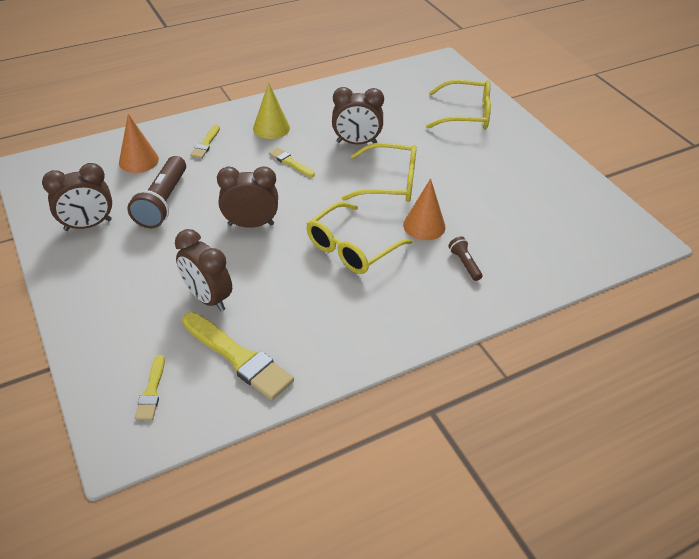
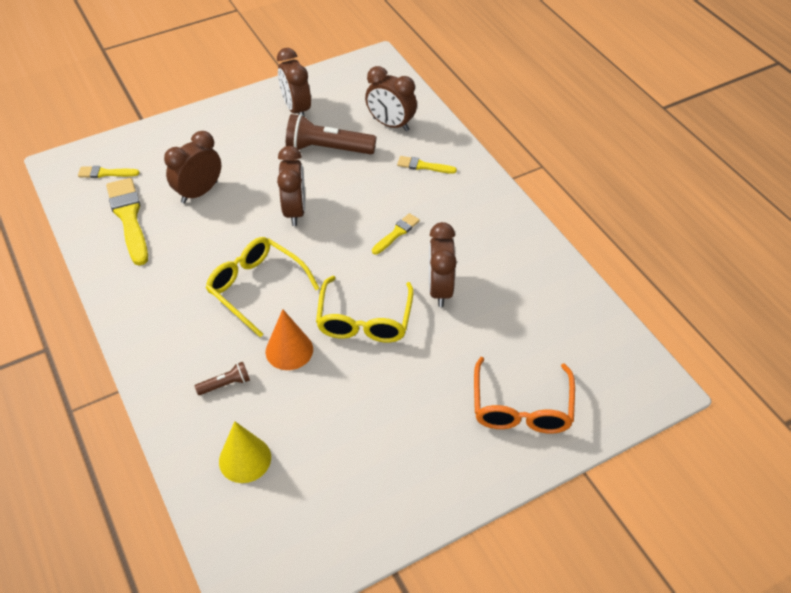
camera: 90 degrees right, 5 degrees up
(138, 160) = (391, 124): orange cone -> brown clock
(239, 358) = (129, 218): yellow brush -> yellow brush turned 120 degrees clockwise
(271, 128) = (460, 213): yellow cone -> yellow cone (245, 459)
(466, 114) = (521, 407): yellow glasses -> orange glasses

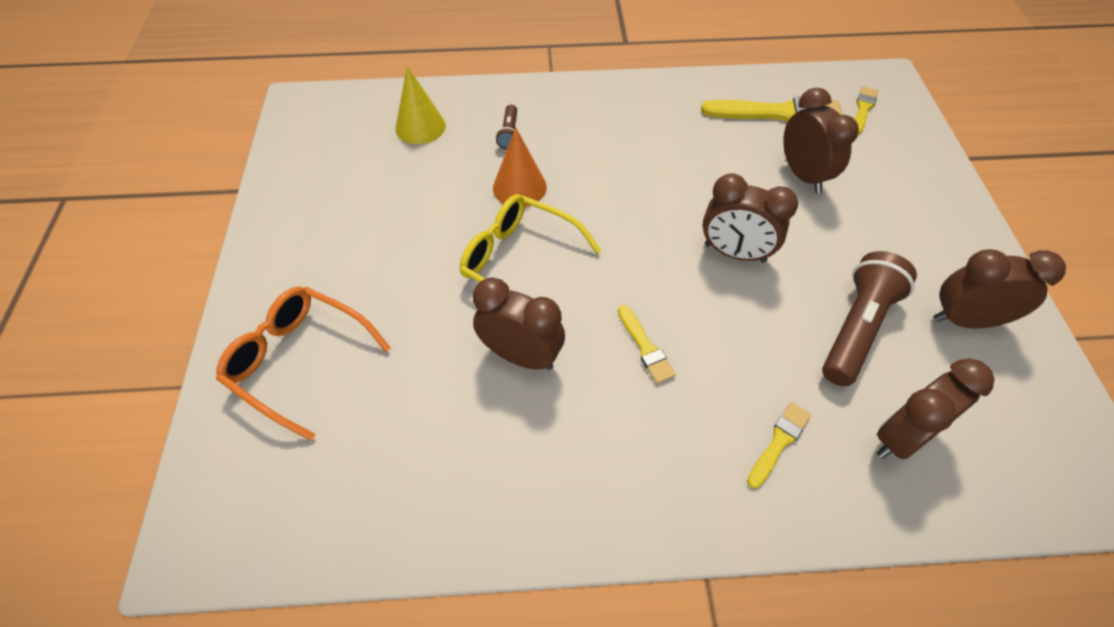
camera: 115 degrees right, 5 degrees up
(256, 288) = (621, 185): yellow glasses -> none

